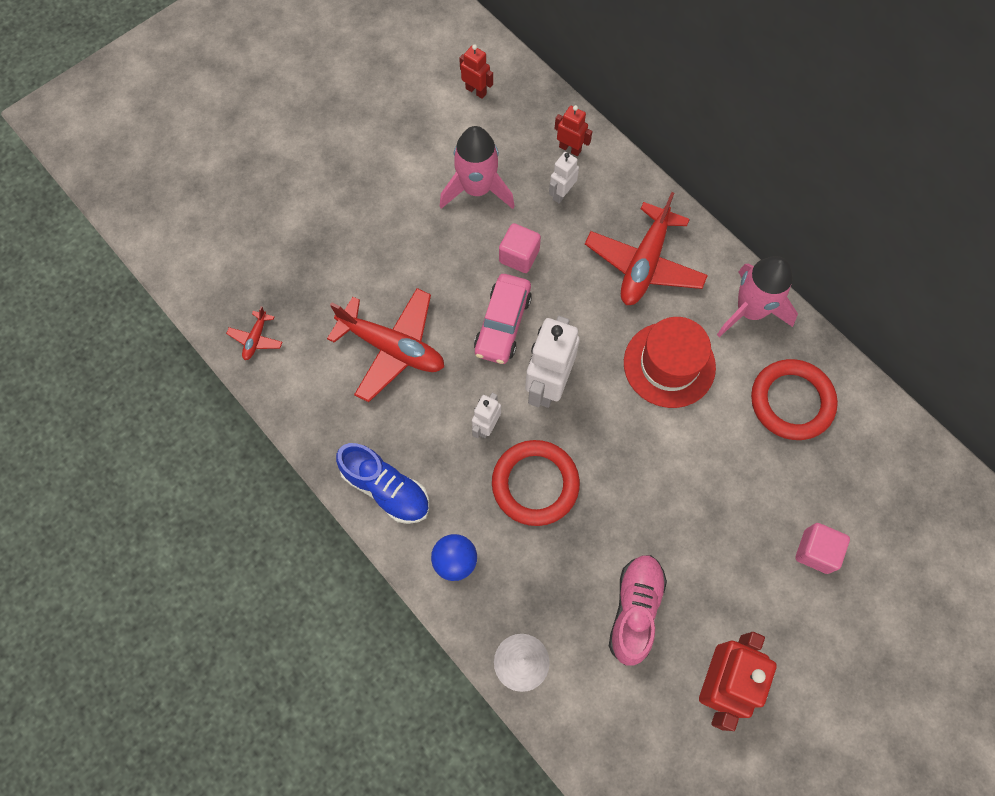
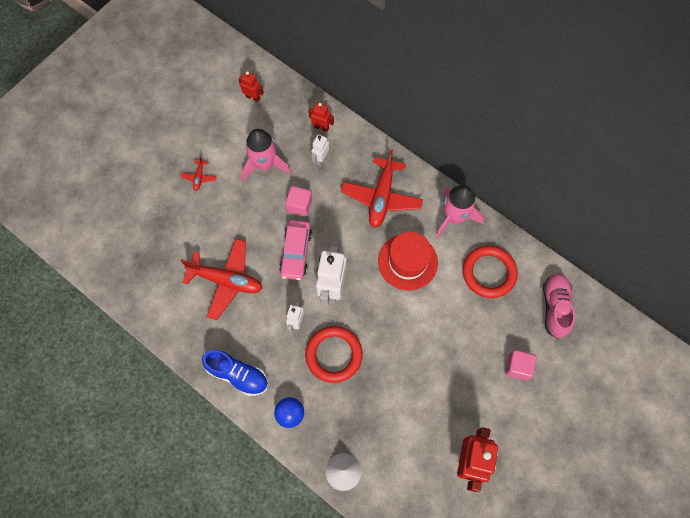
camera: 10 degrees left, 0 degrees up
(256, 339) = (134, 290): red plane -> red plane (199, 177)
(634, 610) = (410, 425): pink shoe -> pink shoe (555, 307)

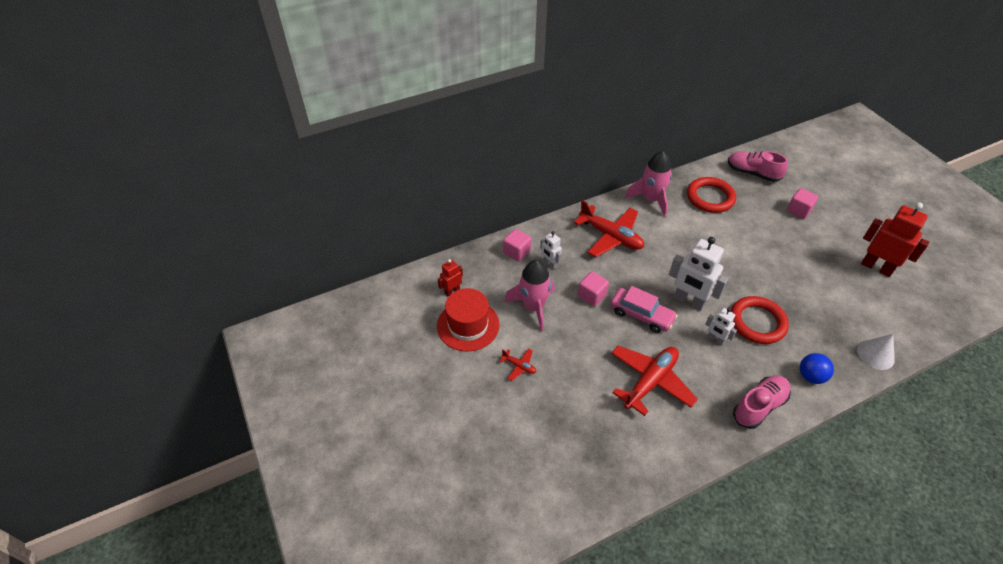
camera: 65 degrees left, 20 degrees down
(238, 375) = (759, 406): blue shoe -> pink shoe
(321, 127) = (517, 252): red robot -> pink cube
(407, 262) = (681, 241): red hat -> red hat (468, 325)

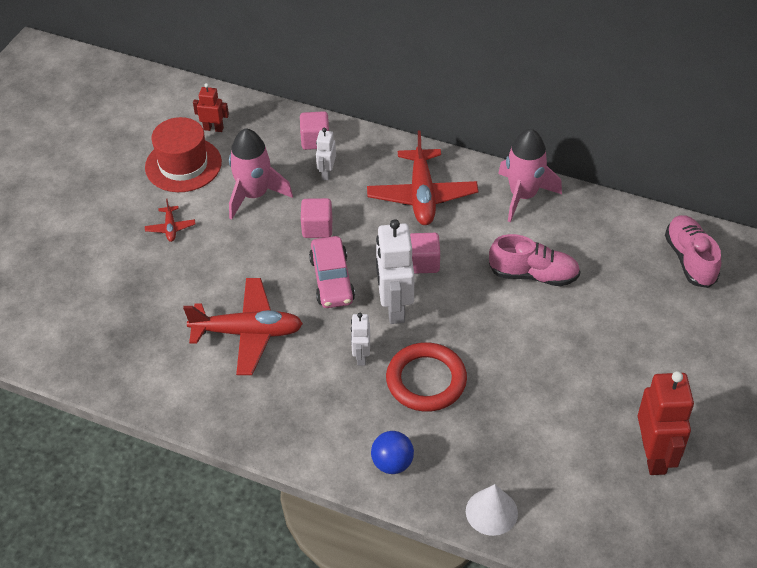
camera: 50 degrees right, 0 degrees up
(710, 197) = (591, 243): red ring -> none
(759, 406) = (302, 436): pink shoe -> pink shoe (533, 275)
(798, 210) = (672, 334): pink cube -> pink cube (423, 263)

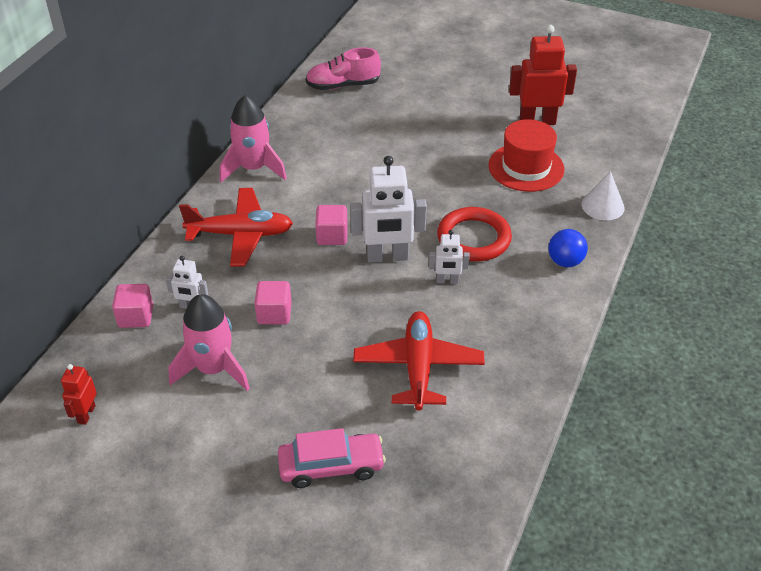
camera: 90 degrees left, 5 degrees down
(170, 228) = (254, 448): red plane -> none
(183, 165) = (145, 442): red hat -> red hat (526, 167)
(332, 280) = (349, 302): pink car -> pink car (331, 466)
(533, 275) = (353, 168): pink shoe -> none

